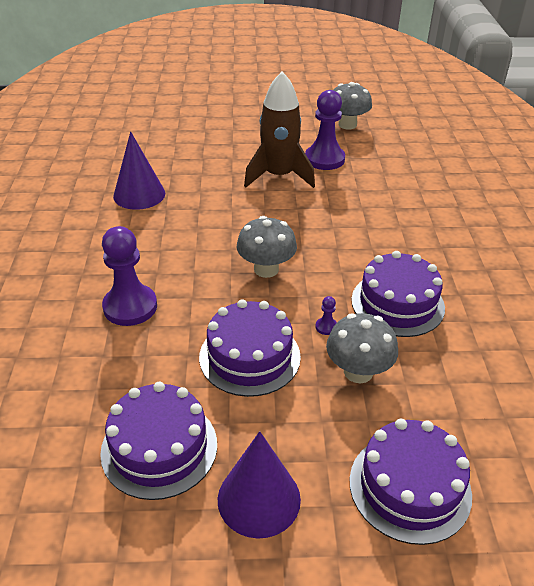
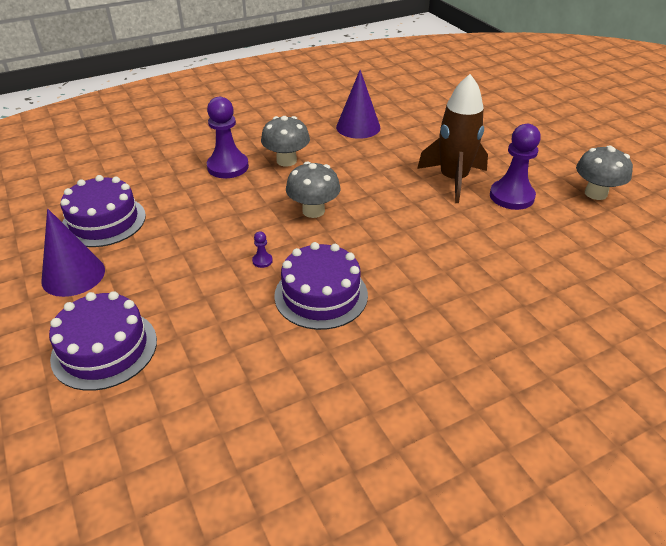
camera: 65 degrees right, 0 degrees up
(249, 356) = (206, 232): purple cake -> none
(358, 372) = (218, 291): grey mushroom -> grey mushroom (286, 161)

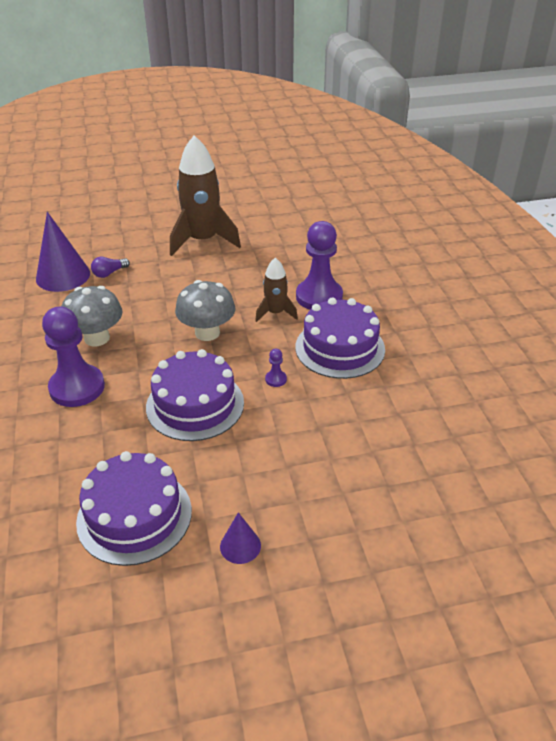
camera: 75 degrees left, 0 degrees up
(73, 275) = (240, 546): purple cone -> purple cone, size x0.51
(104, 349) = (378, 511): purple cake -> purple cake (195, 404)
(359, 244) = (275, 313): none -> brown rocket
(373, 145) = (109, 273): none -> purple light bulb
(511, 196) = (245, 219): purple pawn -> purple pawn (319, 297)
(595, 193) = (262, 182): grey mushroom -> none

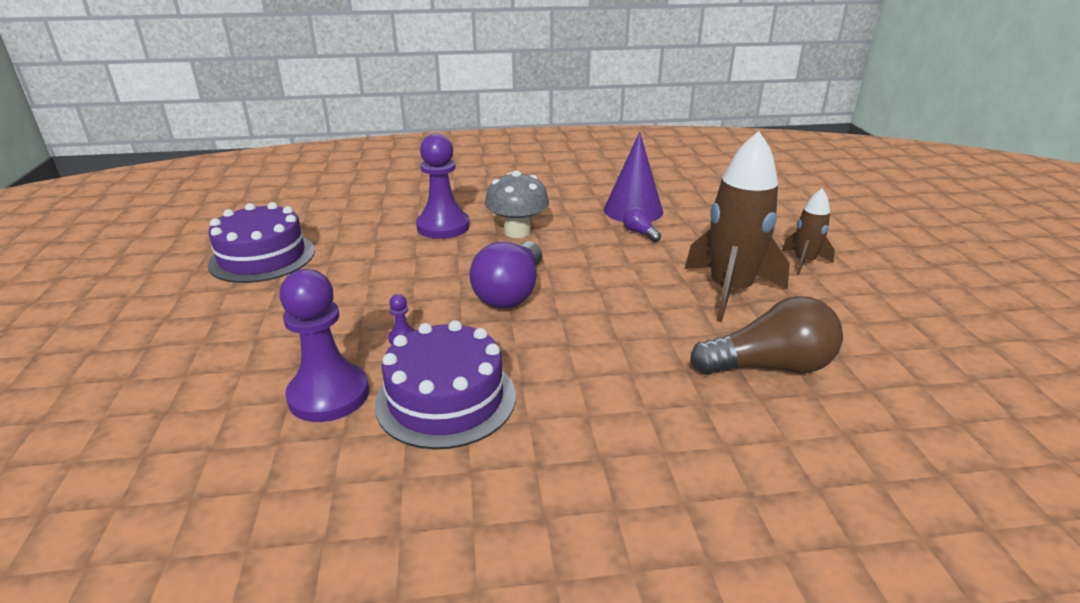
camera: 95 degrees right, 10 degrees down
(195, 404) = (386, 284): purple cake -> none
(207, 333) = (511, 293): grey mushroom -> purple light bulb
(240, 546) = (180, 306): purple cone -> none
(275, 313) = (544, 345): brown rocket -> brown rocket (804, 262)
(284, 235) = (769, 366): none -> brown light bulb
(319, 297) = (582, 390): purple pawn -> purple pawn (329, 395)

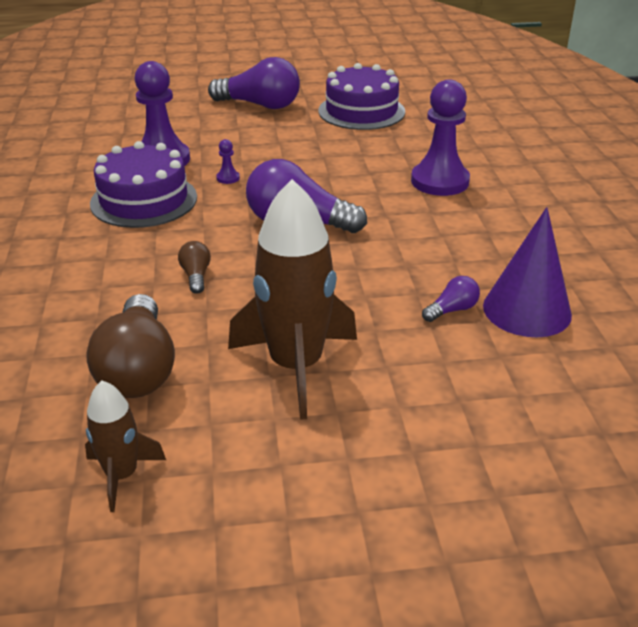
camera: 90 degrees right, 5 degrees up
(191, 323) = (260, 105): none -> purple light bulb
(517, 232) = (436, 224): grey mushroom -> none
(614, 346) = (196, 276): none -> brown light bulb
(804, 262) = (380, 456): brown rocket -> brown rocket (122, 475)

